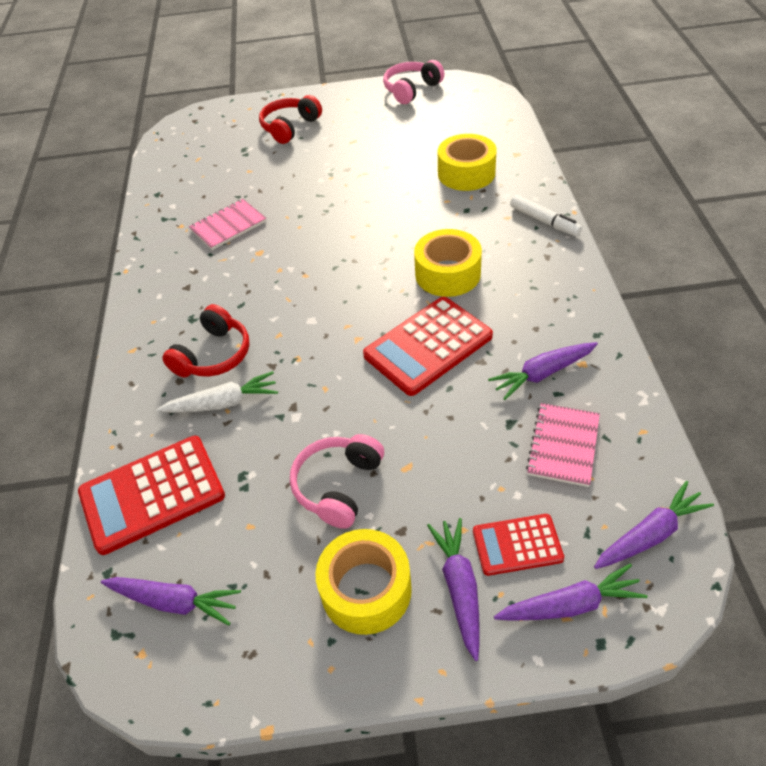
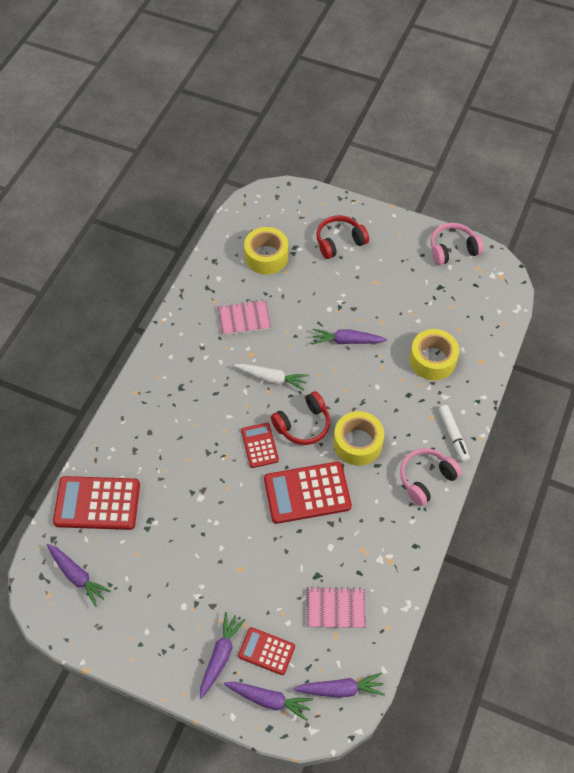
camera: 25 degrees right, 10 degrees up
(214, 355) = (178, 424): red headphones -> red headphones (303, 425)
(223, 403) = (165, 463): white carrot -> white carrot (271, 378)
(333, 328) = (259, 445): none -> red calculator
(338, 486) = (196, 558): pink headphones -> pink headphones (426, 478)
(366, 590) = (173, 628): yellow tape -> yellow tape (266, 256)
(542, 374) = (360, 554): purple carrot -> purple carrot (347, 341)
(563, 445) = (335, 608): pink notebook -> pink notebook turned 45 degrees clockwise

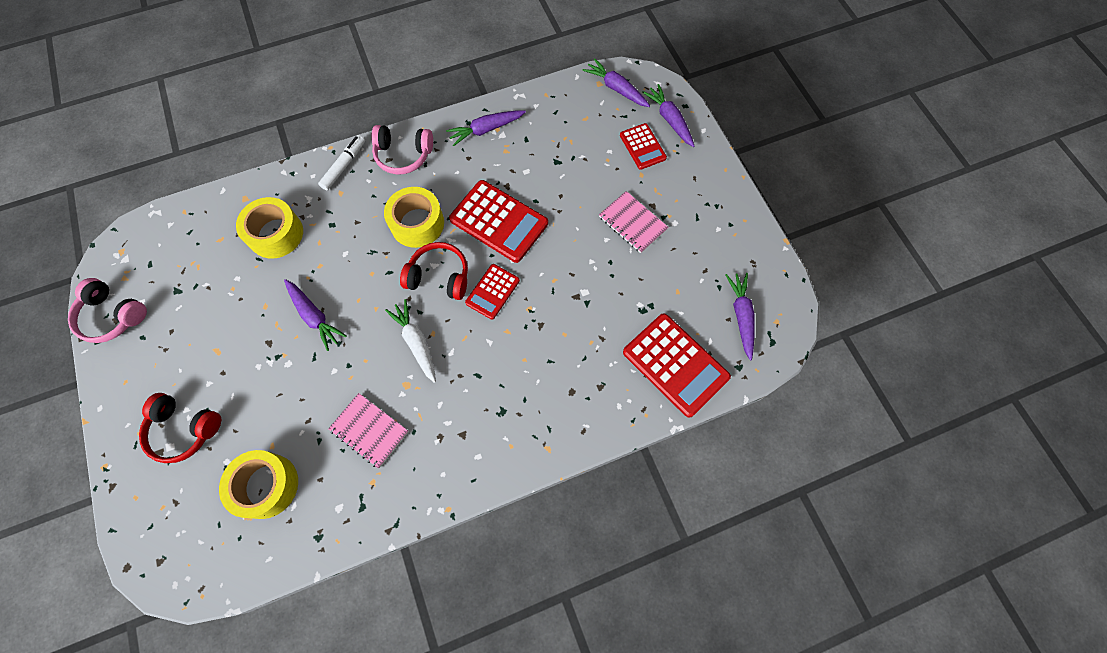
camera: 135 degrees left, 10 degrees up
(220, 656) = (678, 169): purple carrot -> purple carrot (486, 130)
(335, 608) = (567, 132): pink notebook -> pink notebook (632, 223)

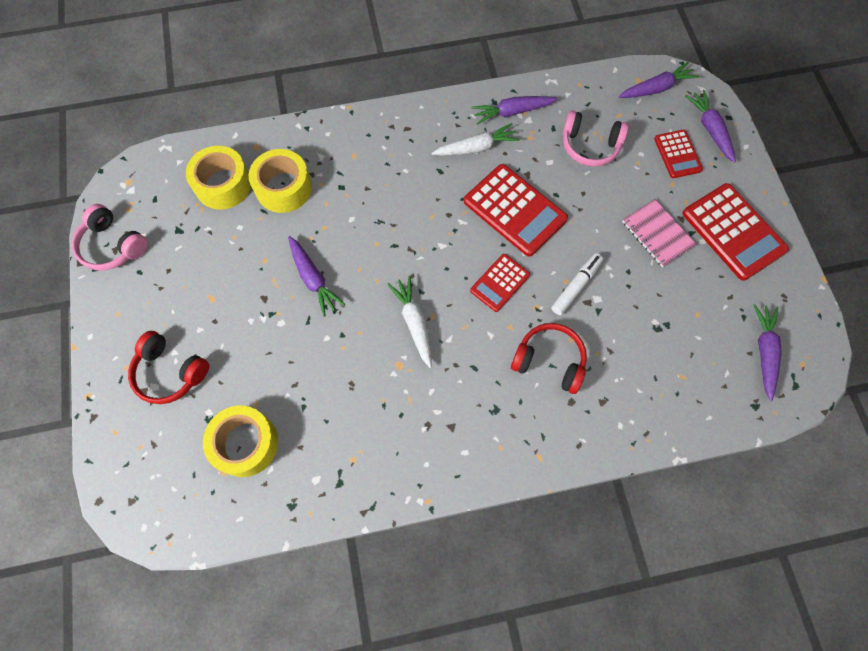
camera: 10 degrees right, 0 degrees up
(344, 166) = (361, 128): white marker -> white marker (576, 286)
(369, 430) = (356, 406): pink notebook -> none
(403, 155) = (423, 126): pink headphones -> pink headphones (590, 146)
(417, 223) = (429, 199): yellow tape -> yellow tape (223, 185)
(439, 276) = (446, 258): red headphones -> red headphones (549, 361)
(456, 168) = (476, 148): none -> white carrot
(616, 88) = (656, 88): purple carrot -> purple carrot turned 105 degrees clockwise
(675, 364) = (686, 392): red calculator -> red calculator (733, 232)

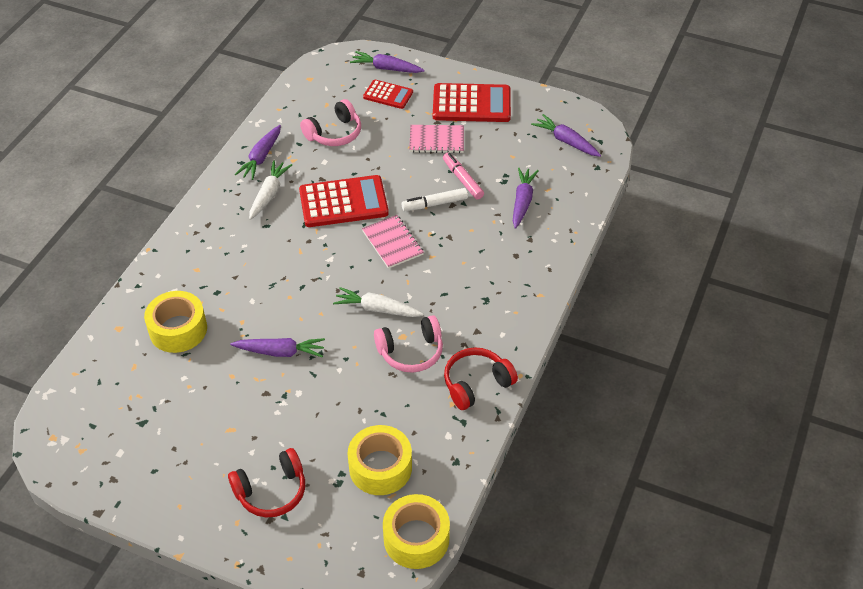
camera: 55 degrees left, 20 degrees down
(112, 246) = (107, 479): pink headphones -> pink headphones (411, 352)
(223, 185) = (131, 369): yellow tape -> yellow tape (416, 538)
(500, 283) = (392, 243): red calculator -> pink notebook
(549, 361) = (476, 250): red headphones -> red headphones (476, 384)
(576, 286) = (435, 204): white marker -> white marker turned 90 degrees counterclockwise
(627, 290) = (462, 180): none -> pink marker
(656, 88) = (326, 74): purple carrot -> purple carrot (522, 202)

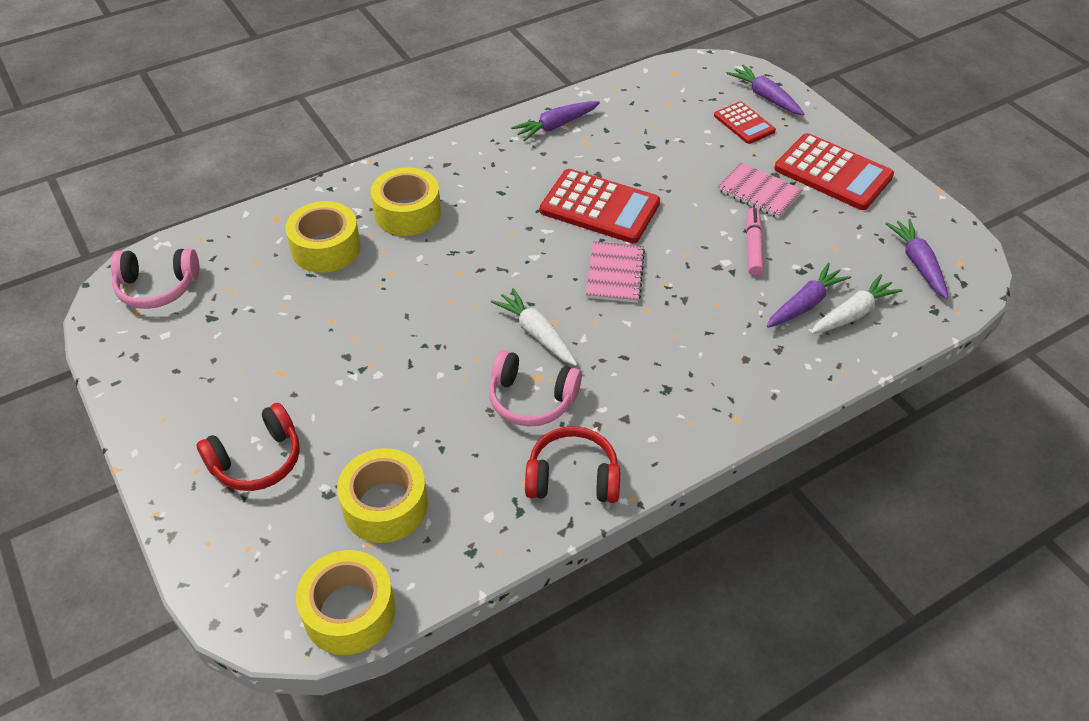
camera: 35 degrees right, 0 degrees up
(213, 274) = (407, 213): none -> yellow tape
(269, 194) = (531, 164): white carrot -> white carrot (852, 314)
(271, 491) = (257, 460): red headphones -> red headphones turned 45 degrees counterclockwise
(280, 352) = (399, 323): purple carrot -> none
(334, 133) = (651, 136): pink headphones -> pink headphones (157, 287)
(435, 204) = (698, 256): white marker -> none

